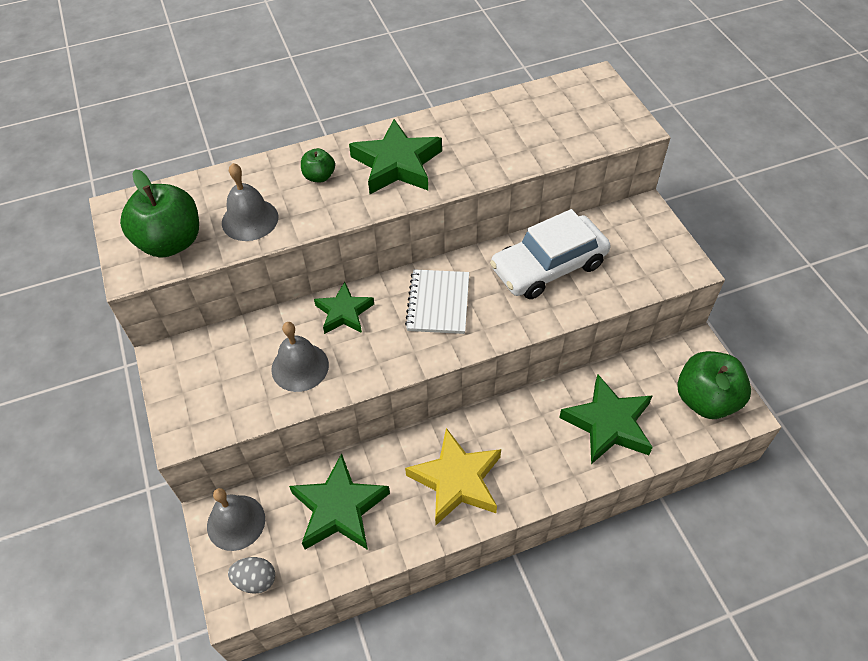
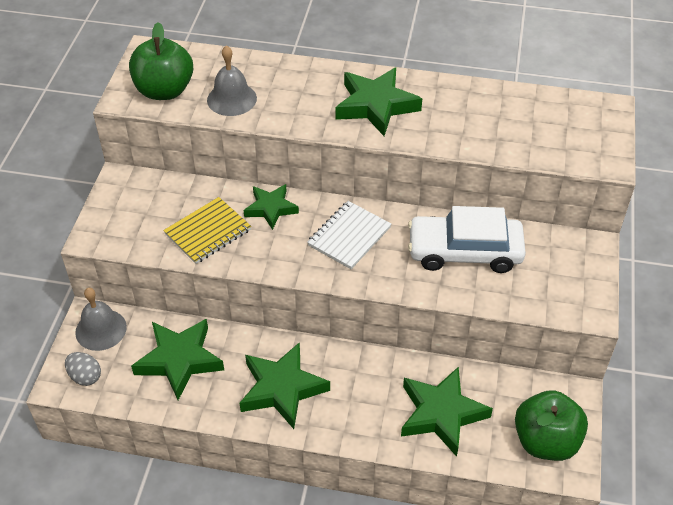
camera: 30 degrees right, 5 degrees down
(300, 367) = (208, 232): grey bell -> yellow notebook
(319, 176) = (308, 89): green apple -> none
(456, 480) = (282, 388): yellow star -> green star

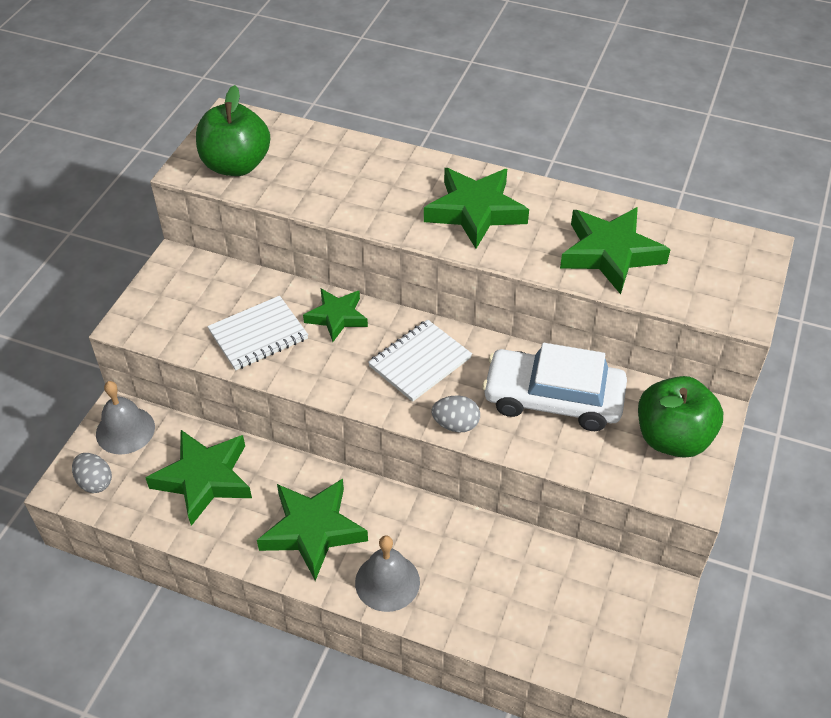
camera: 10 degrees right, 0 degrees up
(208, 232) = (258, 335): yellow notebook -> white notebook
(231, 99) = (309, 184): grey bell -> grey bell (387, 582)
(390, 283) = (455, 424): none -> grey egg
(441, 414) = (493, 590): green star -> green star (610, 254)
(545, 441) = (612, 643): green apple -> green apple (672, 438)

